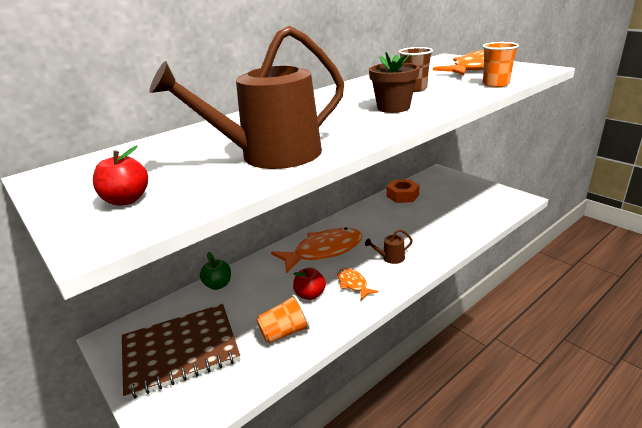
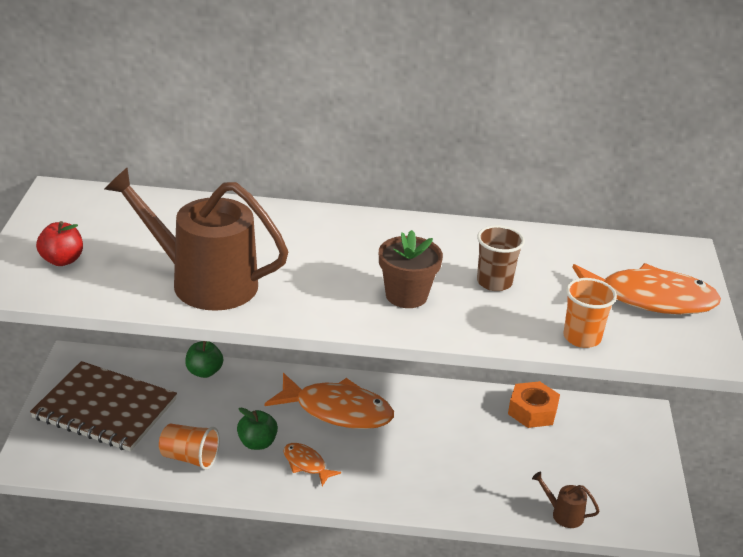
camera: 40 degrees right, 5 degrees up
(310, 294) = (257, 443): red apple -> green apple
(353, 284) = (306, 464): orange fish -> orange fish turned 60 degrees counterclockwise
(390, 258) = (383, 469): brown watering can -> brown watering can (563, 514)

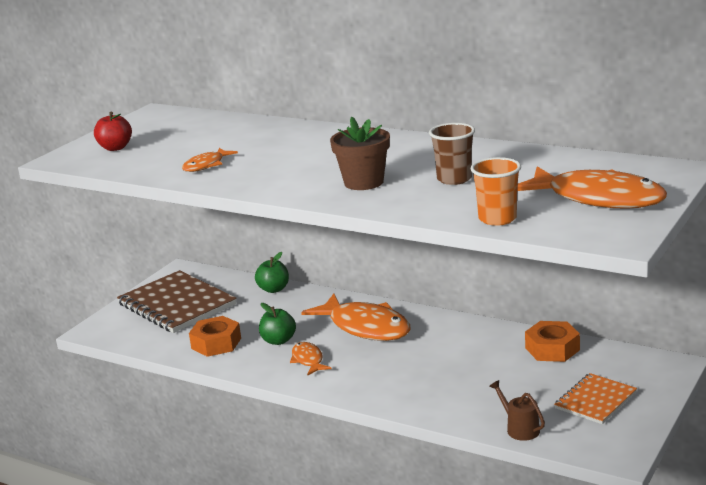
camera: 30 degrees right, 10 degrees down
(189, 458) = (216, 343): orange cup -> orange nut
(204, 282) = (206, 165): brown watering can -> orange fish
(607, 467) = (595, 400): none -> orange notebook

